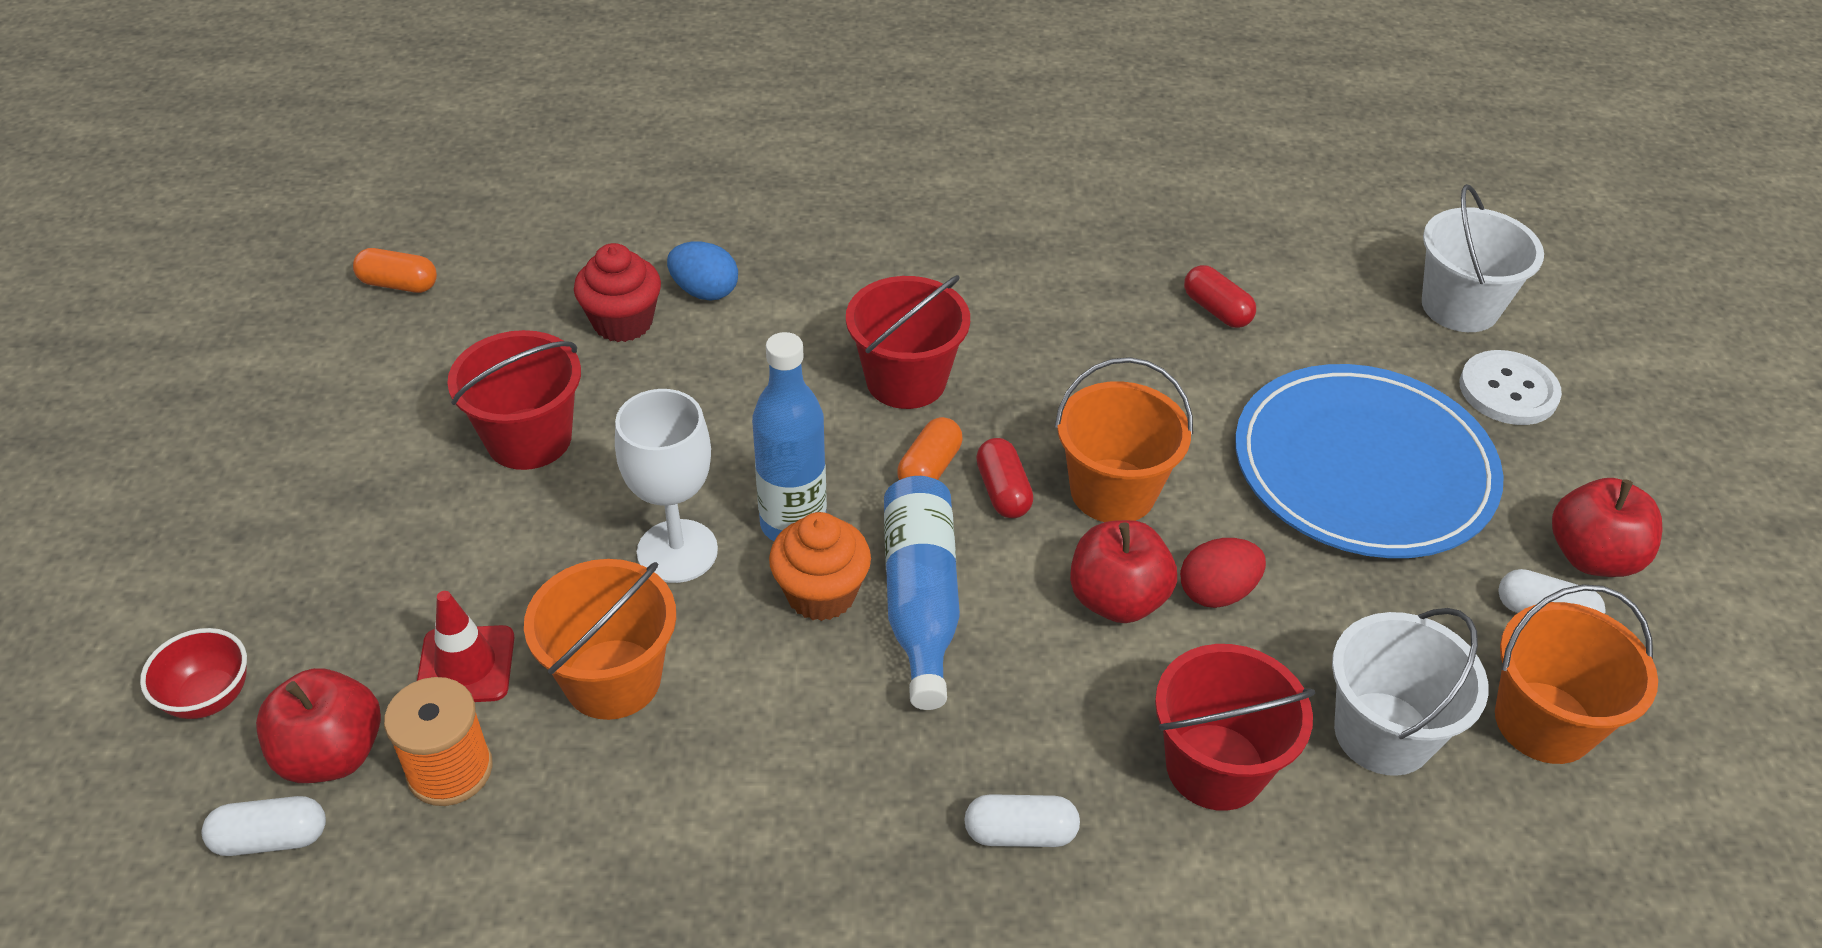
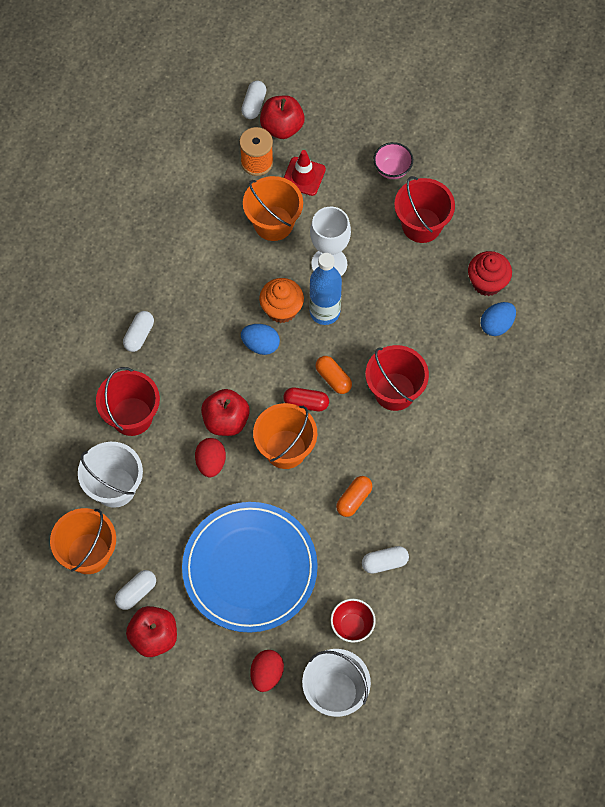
camera: 115 degrees right, 20 degrees up
(209, 697) = (327, 93): red bowl -> red bowl (352, 626)
(398, 284) = (554, 195): orange capsule -> orange capsule (354, 499)
(403, 519) = (392, 169): none -> pink bowl
(920, 601) = (260, 345): blue bottle -> blue egg
(1216, 310) = (384, 563): red capsule -> white capsule
(1508, 390) = (266, 674): white button -> red egg

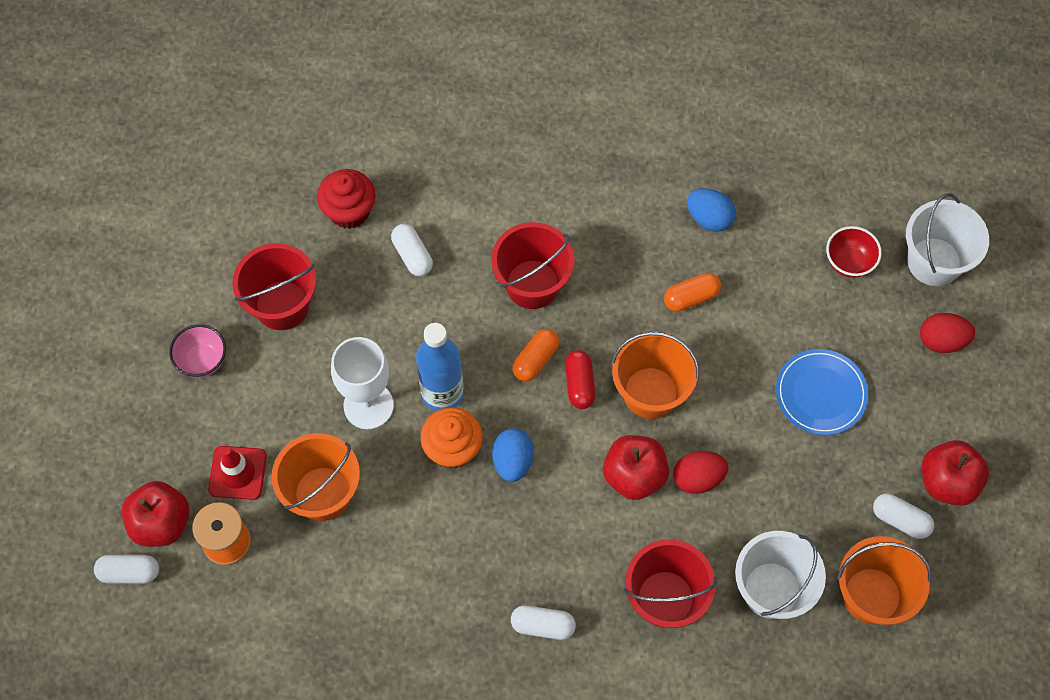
camera: 105 degrees left, 0 degrees up
(250, 568) = (821, 393): blue plate -> blue plate, size x0.53
(354, 499) = (691, 297): orange capsule -> orange capsule turned 45 degrees counterclockwise
(384, 563) = (759, 245): white capsule -> white capsule (412, 255)
(496, 325) = (407, 188): blue egg -> blue egg (709, 218)

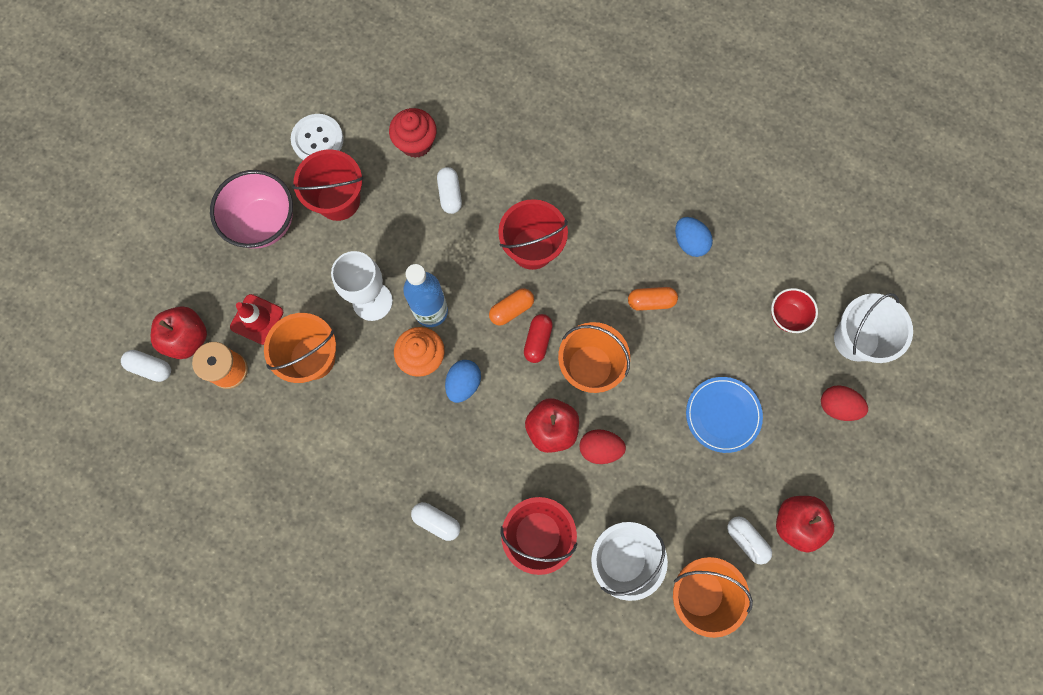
camera: 20 degrees right, 10 degrees up
(202, 360) = (264, 223): pink bowl -> pink bowl, size x1.79
(229, 245) = (317, 140): none -> white button

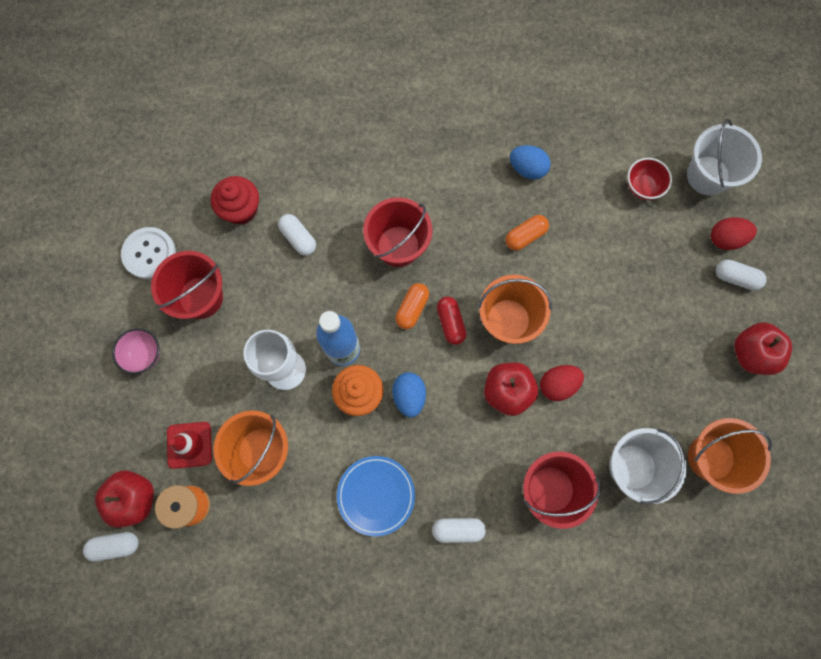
camera: 30 degrees left, 0 degrees up
(264, 223) = (144, 355): pink bowl -> pink bowl, size x0.56
(723, 415) = (640, 298): blue plate -> blue plate (376, 495)
(746, 540) = (721, 391): white capsule -> white capsule (736, 278)

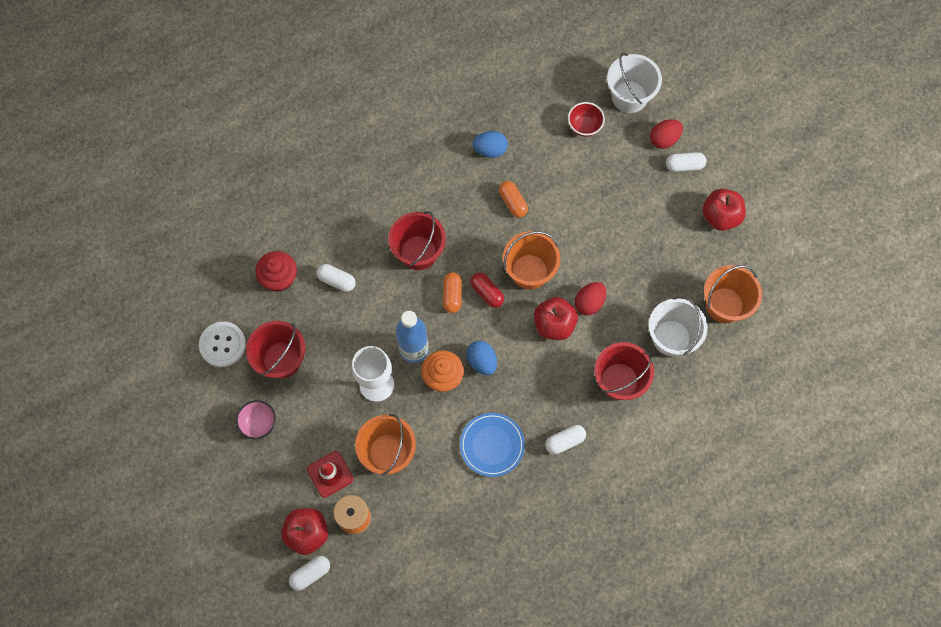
camera: 25 degrees left, 5 degrees down
(525, 236) = (513, 202): orange capsule -> orange capsule turned 60 degrees counterclockwise

